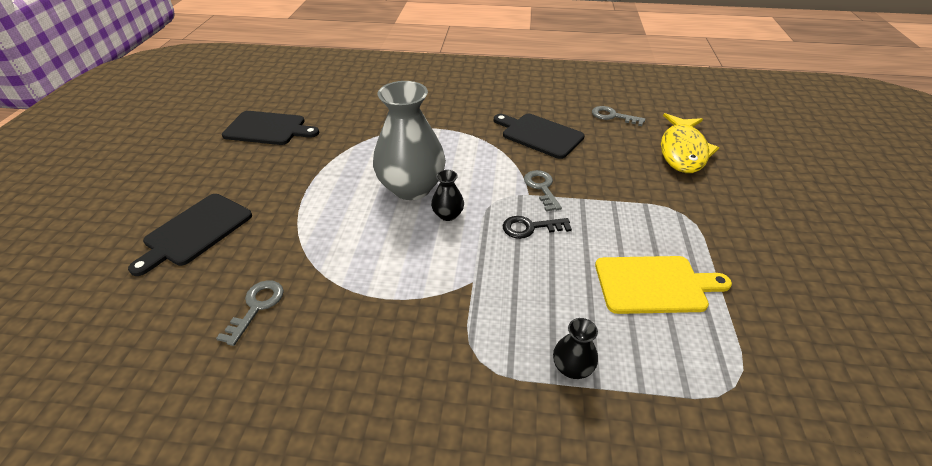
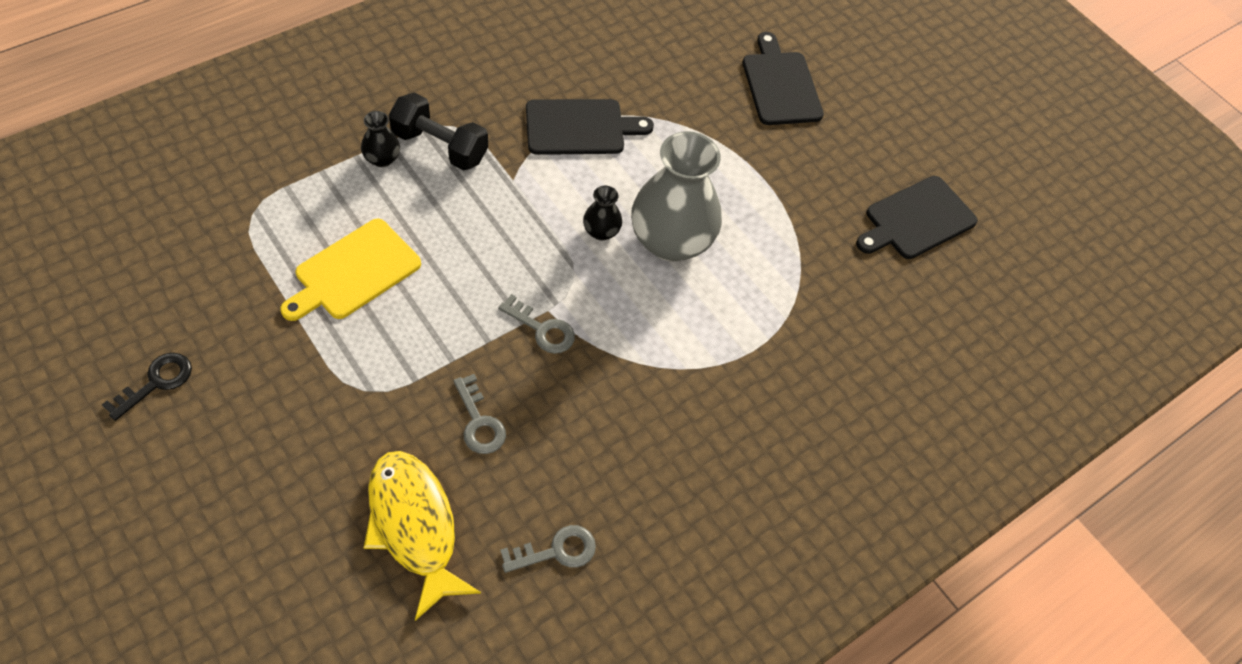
camera: 130 degrees right, 15 degrees up
(256, 307) = (646, 67): grey key -> grey key (479, 421)
(508, 346) = (440, 146): none -> black dumbbell
(530, 227) = (510, 266): black key -> black key (156, 383)
(539, 135) = (620, 427): black cutting board -> black cutting board (580, 127)

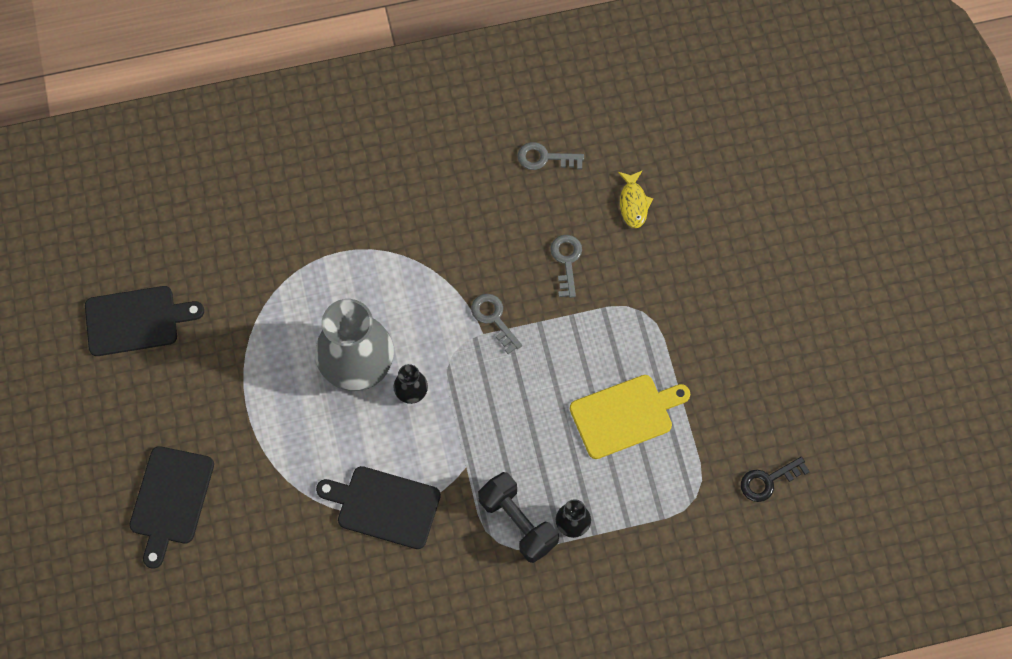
camera: 150 degrees left, 10 degrees up
(156, 383) = (791, 364): black key -> black key (768, 480)
(414, 526) = (633, 203): yellow fish -> yellow fish, size x0.52

